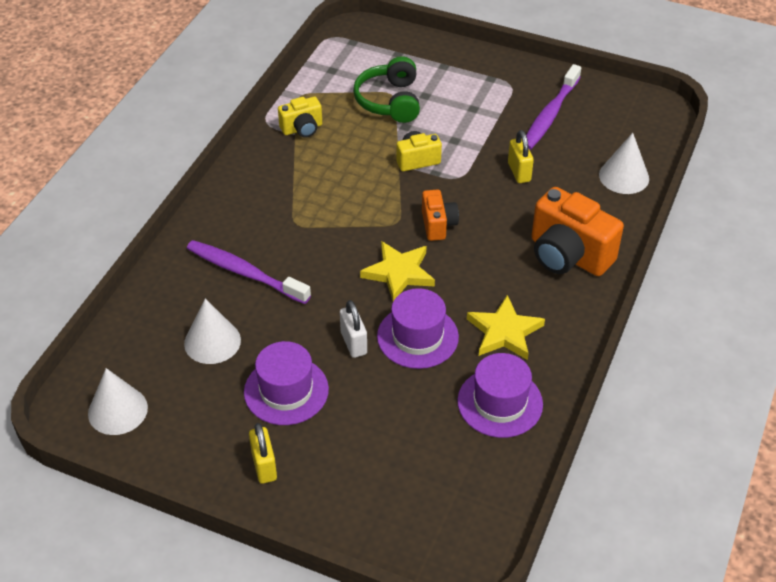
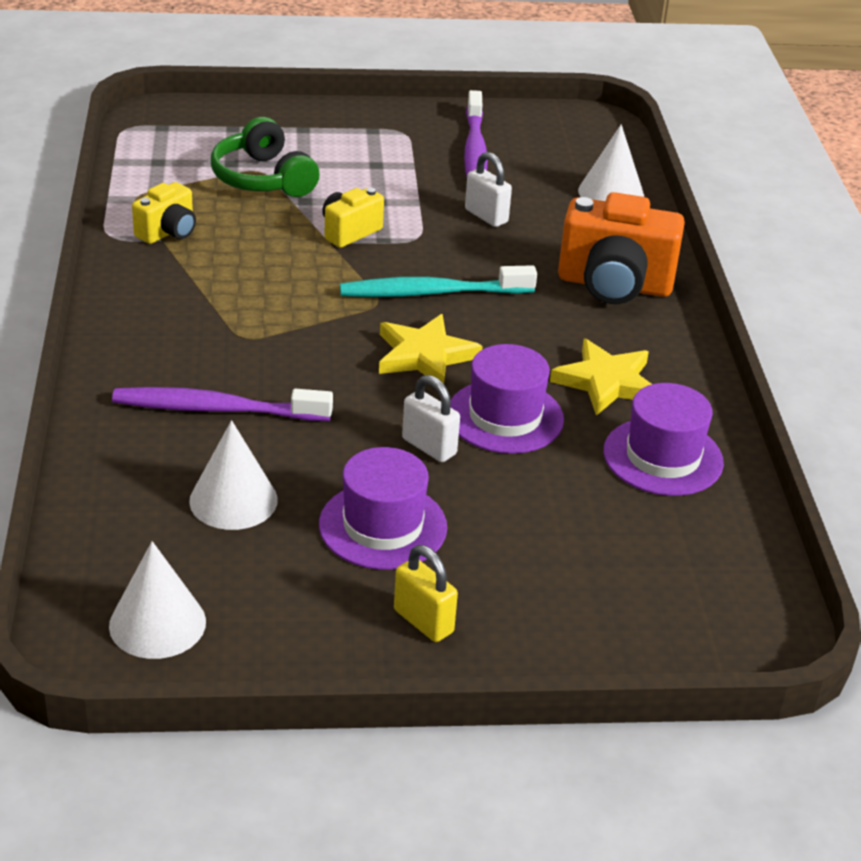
camera: 30 degrees left, 10 degrees down
(438, 225) = (432, 293): orange camera -> turquoise toothbrush
(519, 172) = (486, 216): yellow padlock -> white padlock

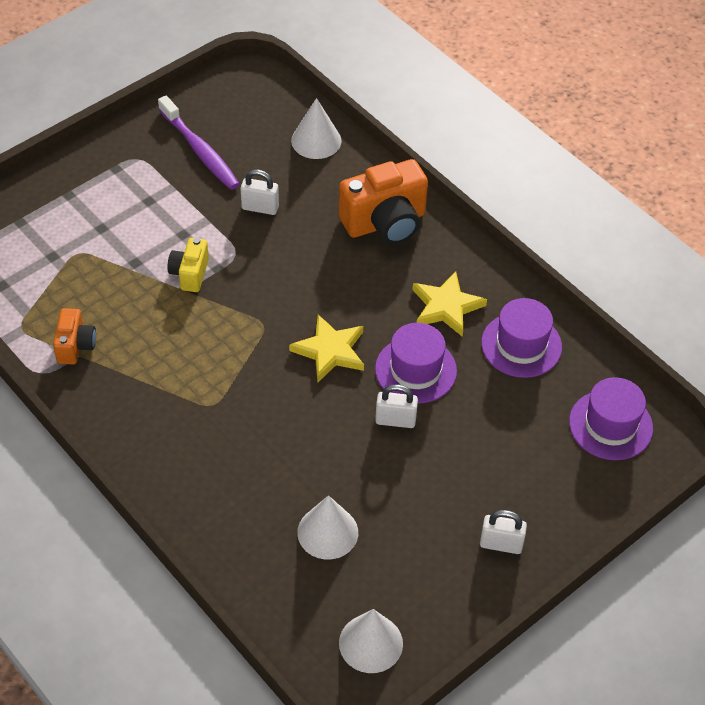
camera: 35 degrees left, 15 degrees up
(168, 232) = (75, 346): yellow camera -> orange camera
(216, 409) = (252, 472): purple toothbrush -> none
(263, 179) = (88, 259): green headphones -> none
(383, 526) = (423, 494): purple hat -> purple hat (610, 425)
(423, 621) = (501, 544): yellow padlock -> white padlock
(432, 293) = (288, 296): turquoise toothbrush -> none

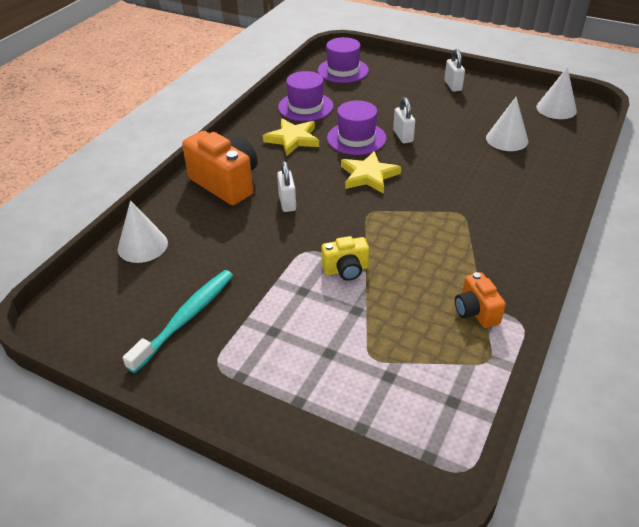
camera: 110 degrees left, 10 degrees down
(75, 346) = (476, 312): orange camera -> orange camera turned 90 degrees counterclockwise
(200, 150) = (186, 318): purple toothbrush -> turquoise toothbrush
(260, 207) = (244, 253): white padlock -> white padlock (287, 202)

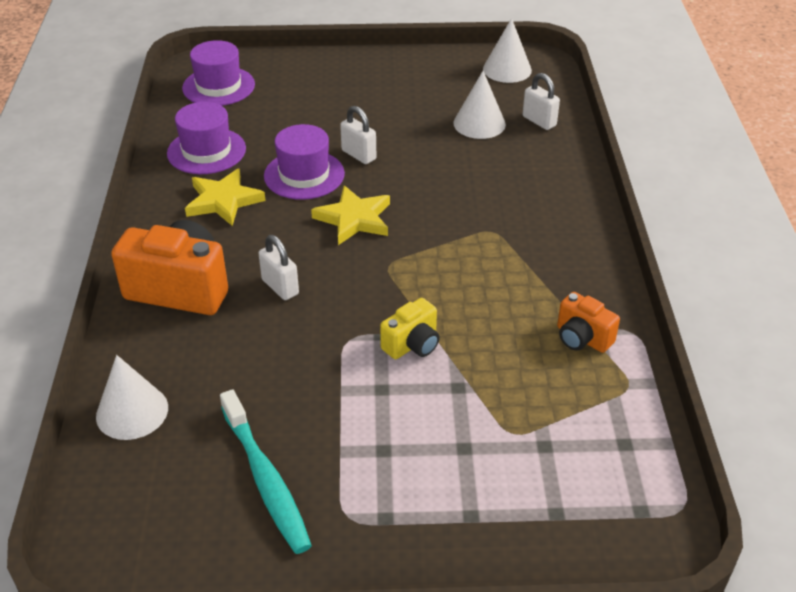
camera: 30 degrees left, 0 degrees up
(186, 318) = (266, 479): turquoise toothbrush -> turquoise toothbrush turned 150 degrees clockwise
(453, 86) = (371, 71): white padlock -> white padlock (539, 121)

